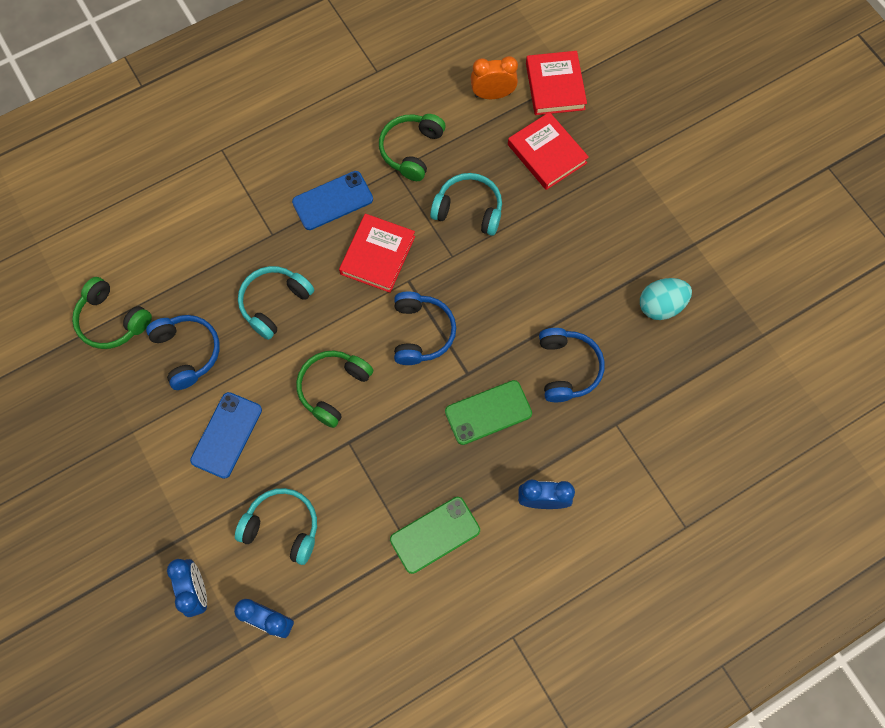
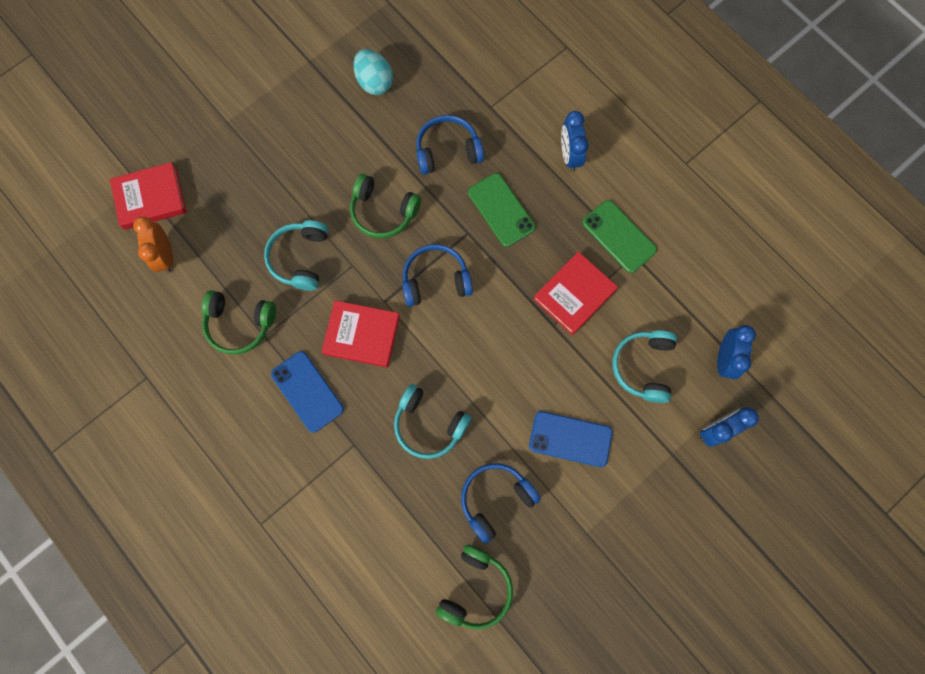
camera: 100 degrees left, 5 degrees up
(333, 388) = (505, 349): green headphones -> green headphones (383, 212)
(546, 154) = (230, 196): red book -> red book (574, 295)

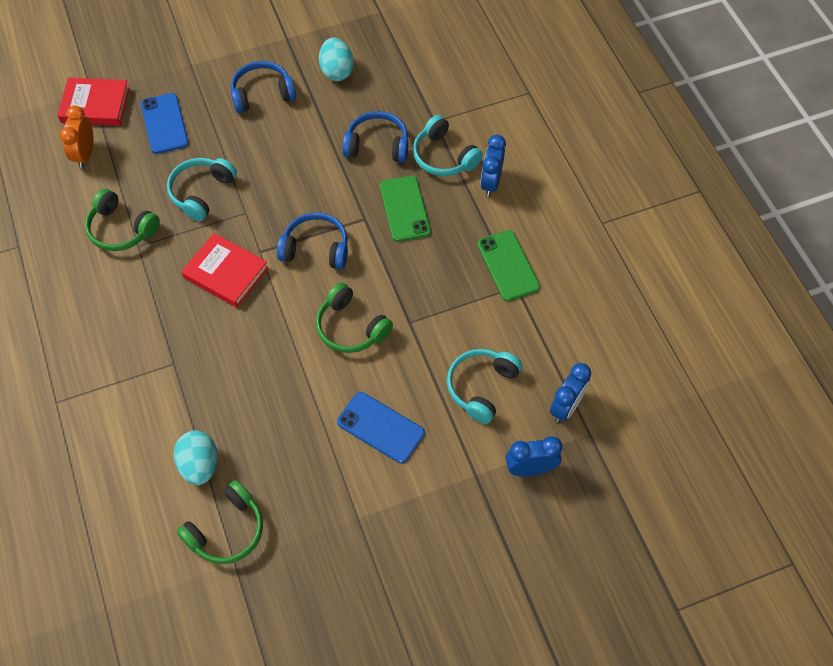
camera: 20 degrees right, 15 degrees down
(307, 391) = (153, 304): blue phone -> blue phone (164, 123)
(383, 212) = (294, 177): green headphones -> green headphones (351, 327)
(423, 536) = (200, 465): none -> turquoise egg
(429, 424) = (251, 369): turquoise headphones -> turquoise headphones (444, 156)
(495, 499) = (283, 456): blue headphones -> blue headphones (262, 94)
(574, 295) = (442, 302): red book -> none

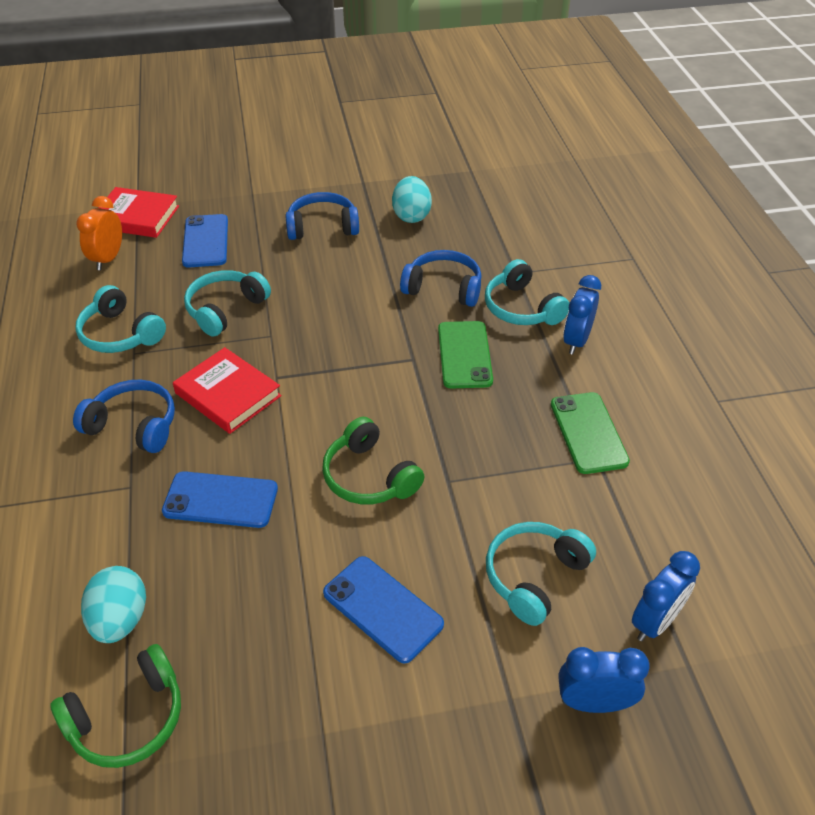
camera: 10 degrees right, 15 degrees down
(121, 229) = (120, 334): green headphones -> turquoise headphones
(245, 364) = (220, 500): none -> blue phone
(316, 248) = (345, 382): blue headphones -> blue headphones (134, 425)

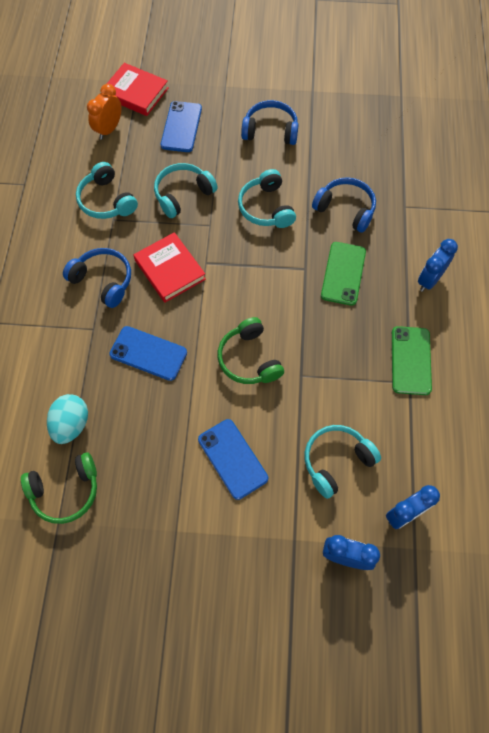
camera: 15 degrees right, 20 degrees up
(411, 216) = (341, 133): turquoise egg -> none
(521, 308) = (398, 241): turquoise headphones -> turquoise headphones (266, 208)

